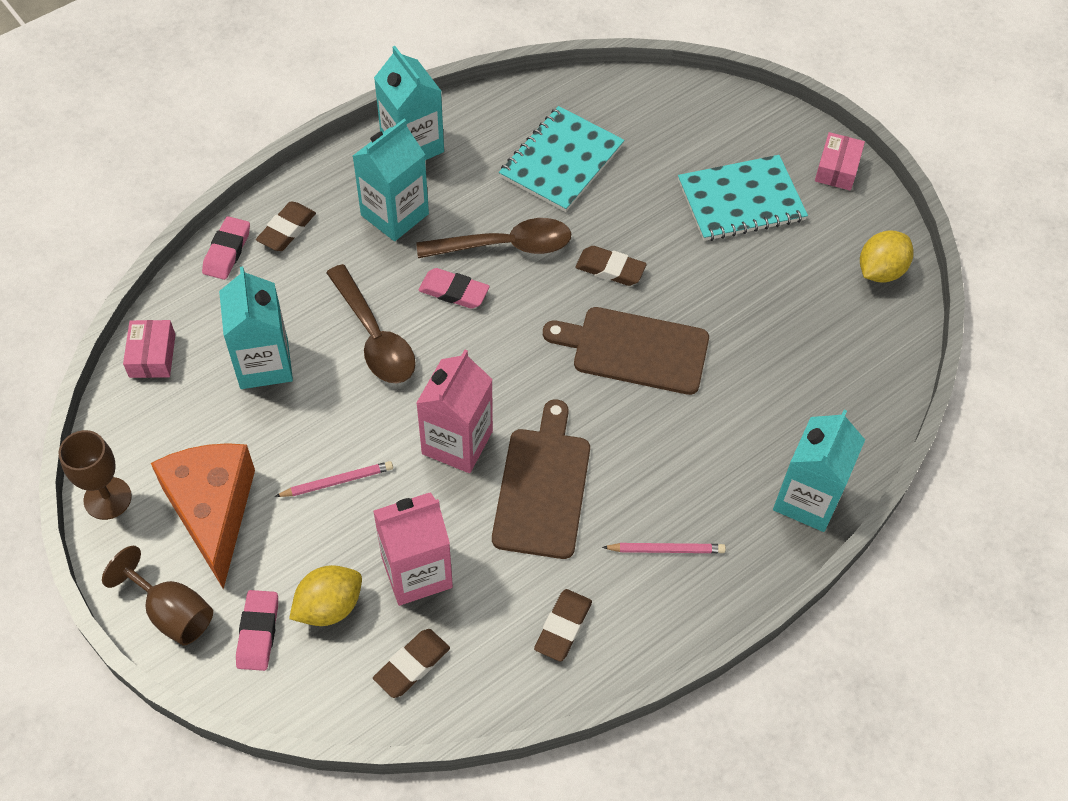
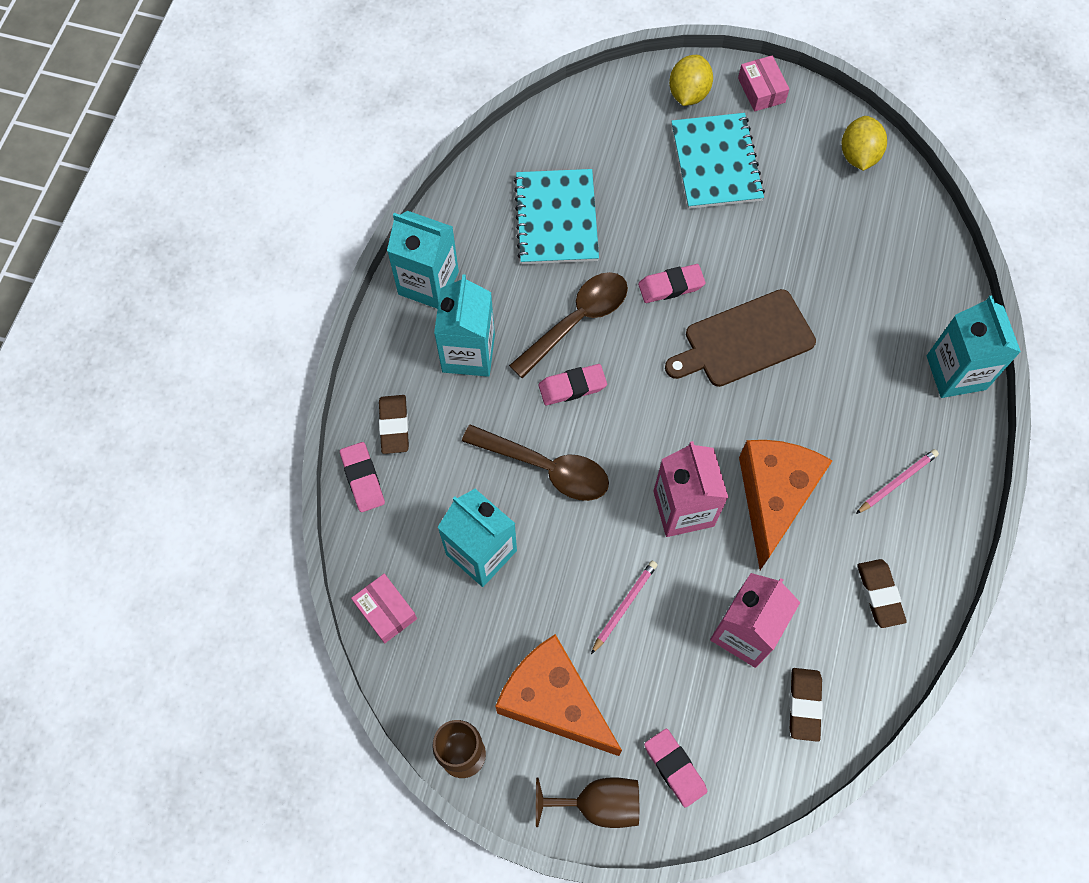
camera: 35 degrees left, 10 degrees up
(329, 606) = (707, 707): yellow lemon -> yellow lemon (688, 94)
(542, 487) = (773, 498): brown cutting board -> orange cheese
(610, 269) = (671, 286): brown eraser -> pink eraser
(741, 200) = (716, 163): turquoise notebook -> turquoise notebook turned 45 degrees counterclockwise

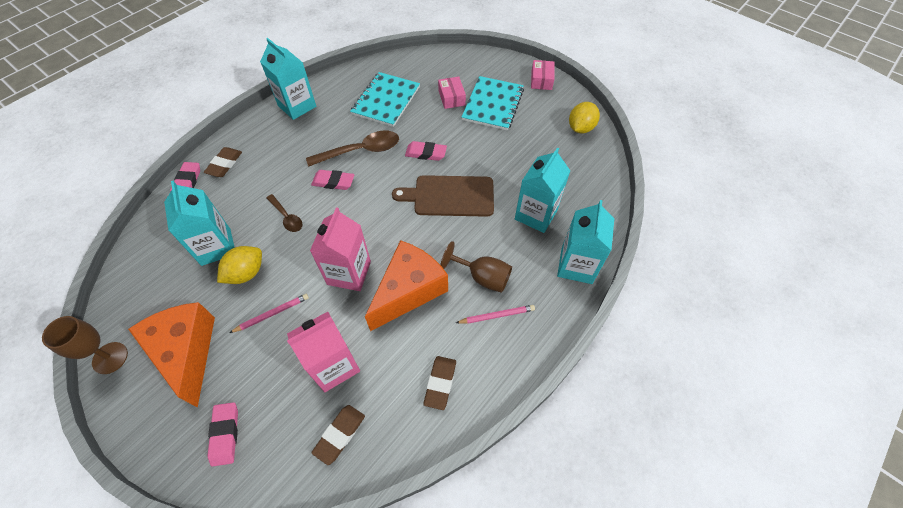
camera: 25 degrees right, 10 degrees down
(386, 611) = (140, 255): pink box -> pink box (451, 98)
(468, 353) = (291, 145): turquoise carton -> turquoise carton (536, 214)
(546, 467) = (287, 217): brown spoon -> brown spoon, size x0.58
(597, 804) = (160, 433): brown goblet -> brown goblet (482, 277)
(688, 94) = (498, 69): yellow lemon -> yellow lemon (246, 273)

